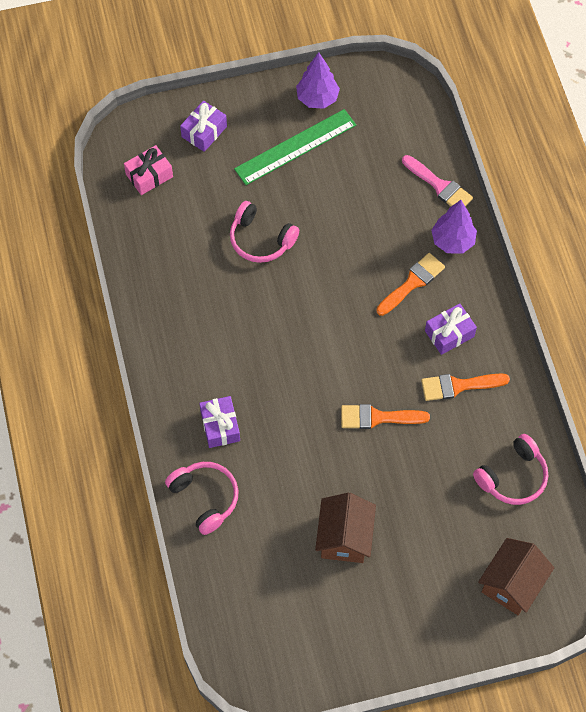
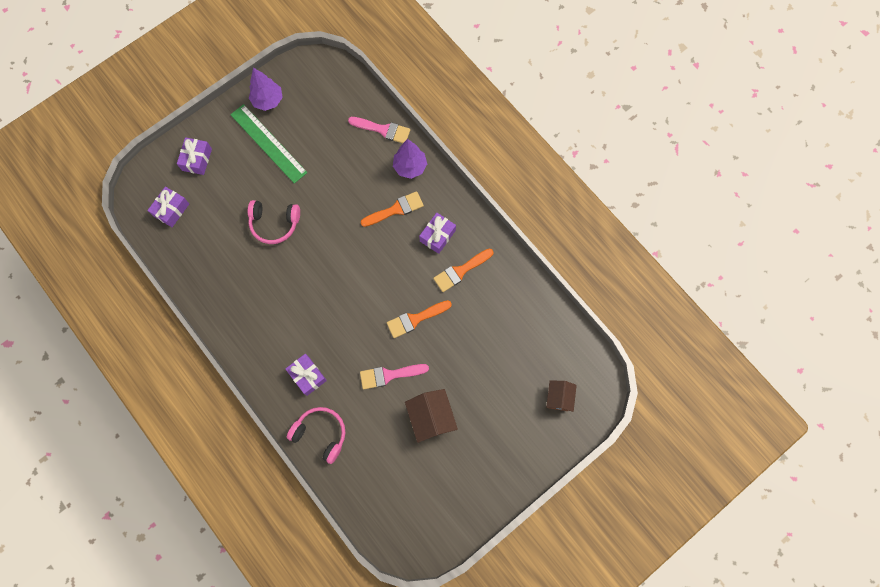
camera: 25 degrees left, 10 degrees up
(149, 175) = (171, 210): pink gift -> purple gift
(295, 147) = (268, 143): green ruler -> green ruler turned 75 degrees counterclockwise
(317, 467) = (389, 375): none -> pink brush
(412, 283) = (396, 209): orange brush -> orange brush turned 45 degrees clockwise
(512, 584) = (558, 398): brown house -> brown house, size x0.66
(513, 477) = (526, 320): pink headphones -> none

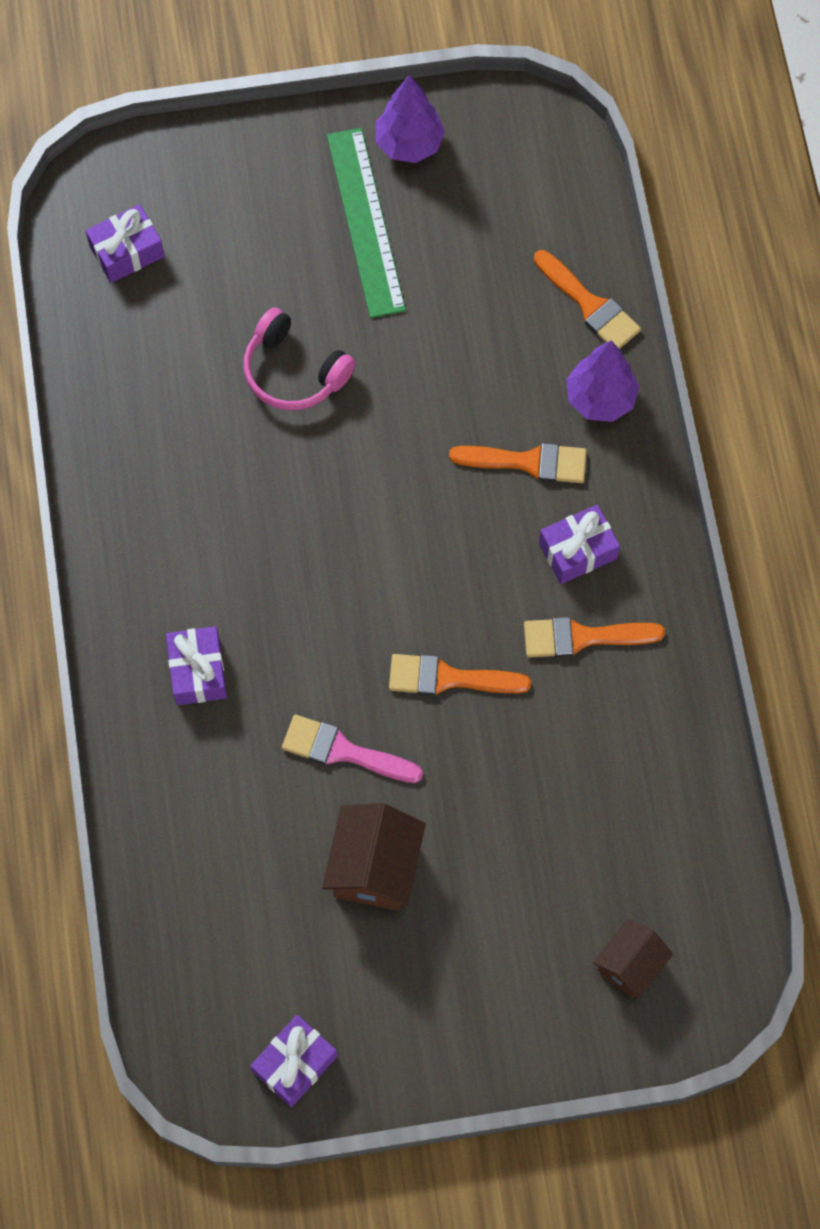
camera: 30 degrees right, 5 degrees down
(197, 159) = (222, 185): purple gift -> purple gift (295, 1064)
(321, 434) = (163, 785): pink headphones -> none
(383, 130) = (589, 305): pink brush -> orange brush

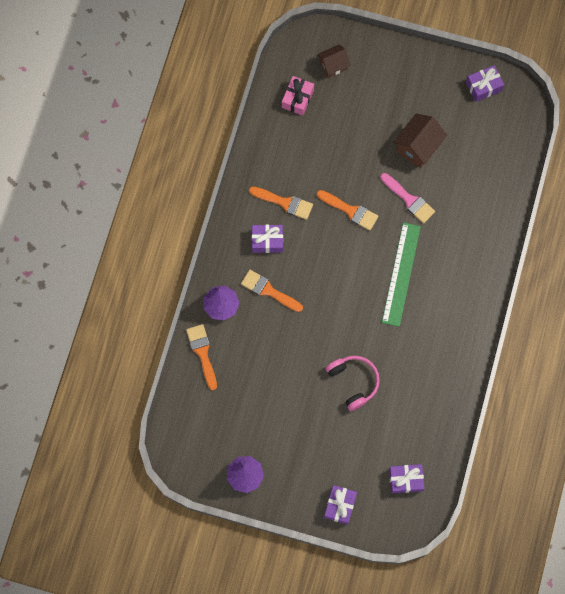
camera: 155 degrees left, 5 degrees up
(197, 671) = (456, 261): purple gift -> purple gift (340, 505)
(365, 222) = (285, 443): green ruler -> green ruler (401, 274)
(665, 859) = (297, 99): none -> pink gift

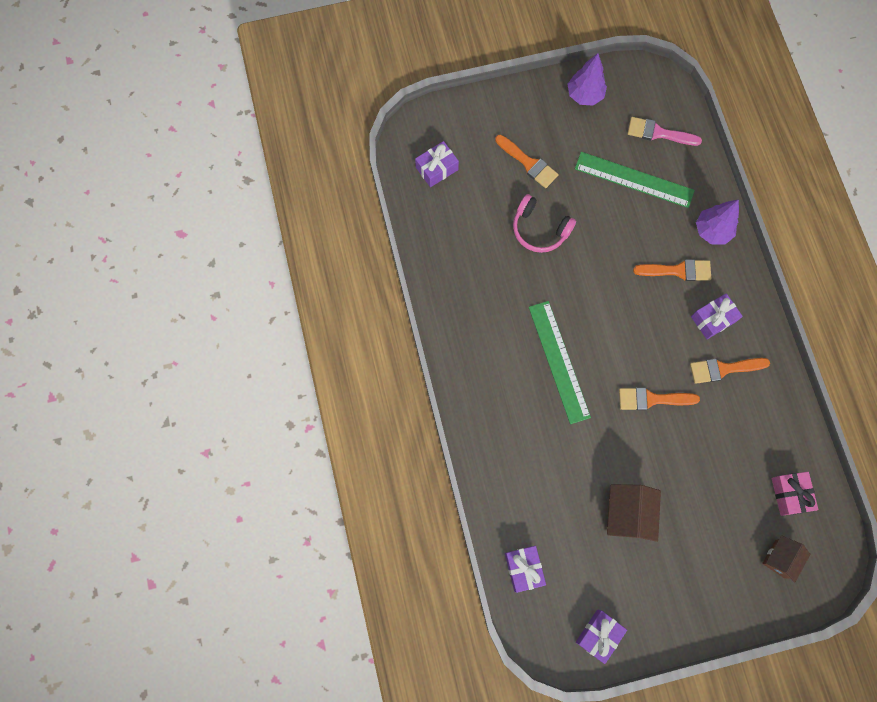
camera: 150 degrees right, 0 degrees up
(202, 353) = (698, 178): orange brush -> orange brush (528, 163)
(253, 380) = (634, 179): none -> green ruler
(340, 505) = (483, 115): purple gift -> purple gift (523, 568)
(409, 200) = (599, 447): pink brush -> pink brush (658, 133)

